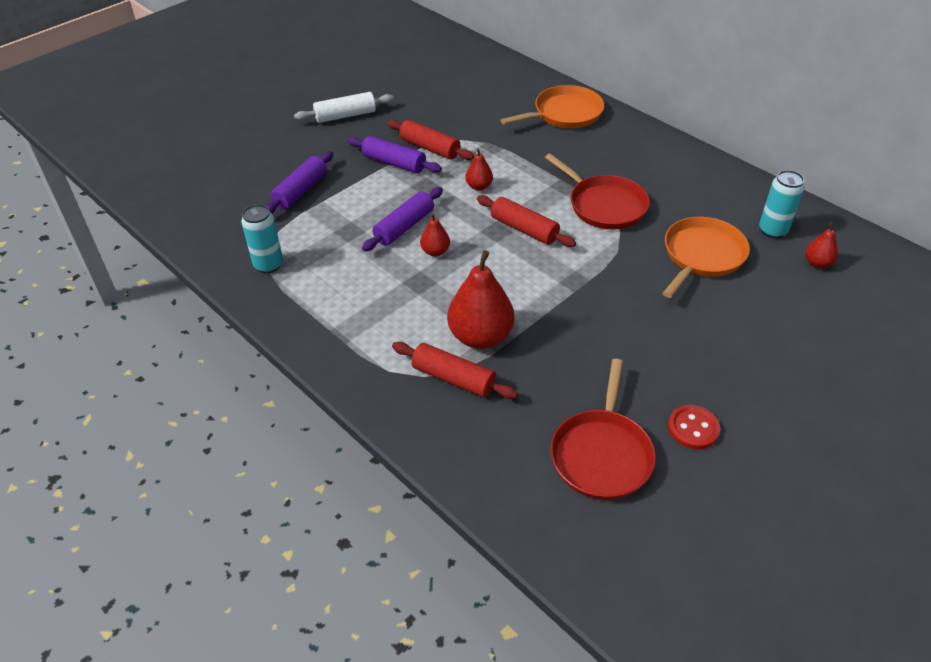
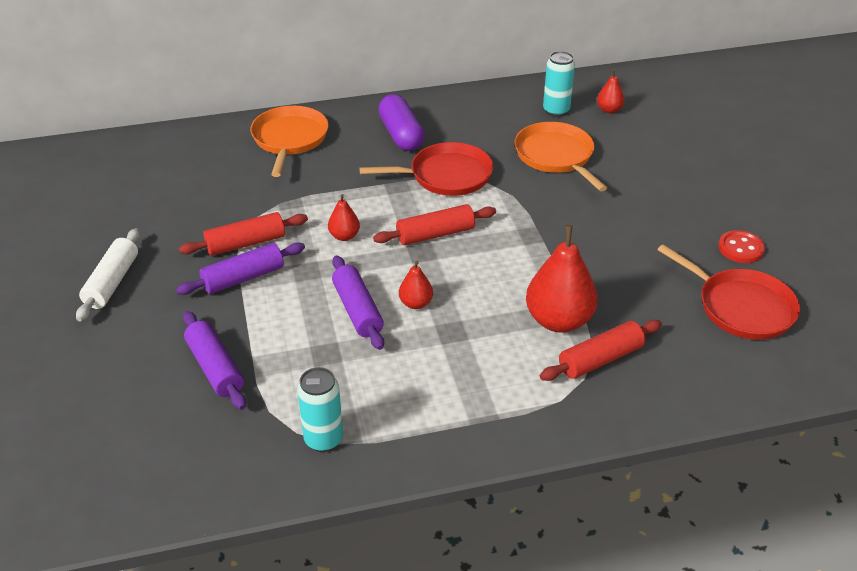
camera: 60 degrees left, 5 degrees down
(631, 161) = (401, 135): none -> purple capsule

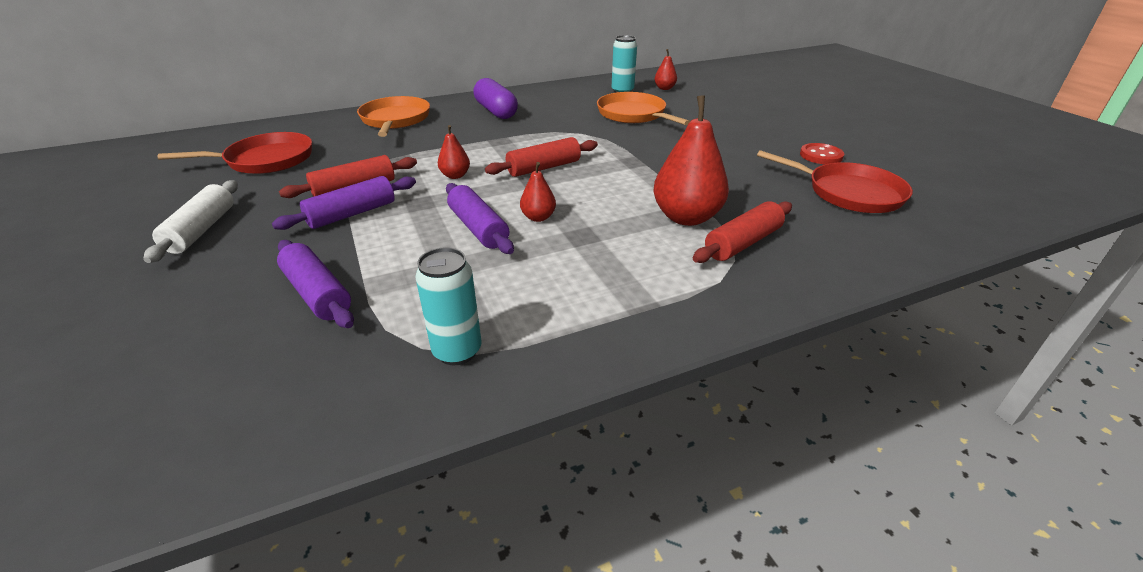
camera: 10 degrees left, 5 degrees down
(446, 176) = (543, 131): red pan -> red pan (266, 160)

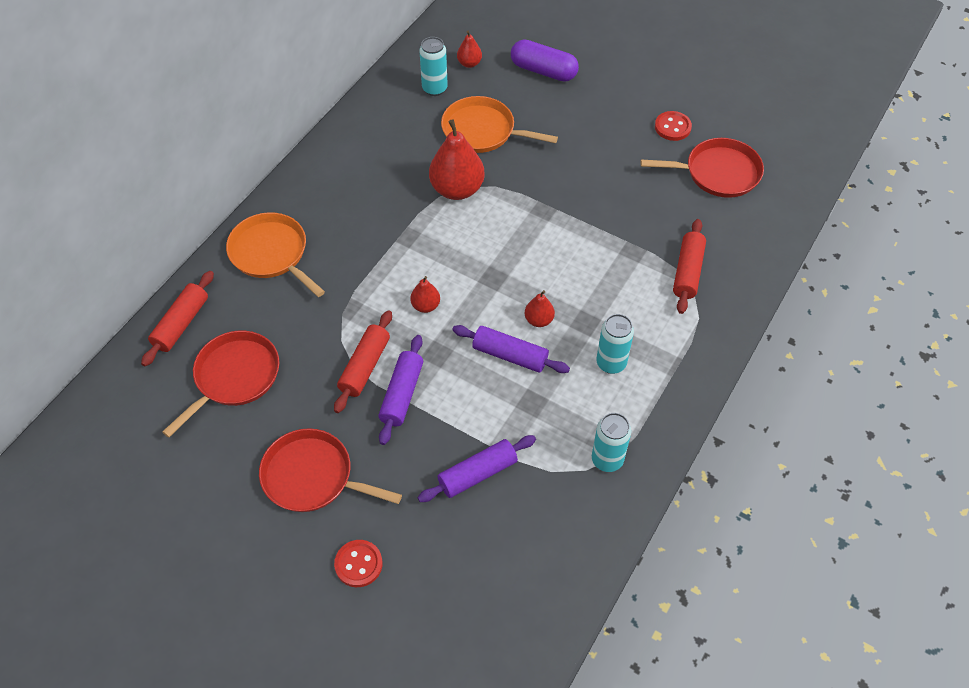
camera: 35 degrees left, 20 degrees up
(111, 304) = (358, 564): none -> red button
(202, 230) = (312, 476): white rolling pin -> red pan
(317, 293) = (477, 474): purple rolling pin -> purple rolling pin turned 45 degrees counterclockwise
(496, 111) = (351, 188): purple capsule -> purple capsule (543, 71)
(544, 168) = (484, 256): red rolling pin -> red rolling pin (181, 324)
(570, 274) = (611, 363): none -> turquoise can
(686, 217) = (635, 263): red pear -> red pear (457, 189)

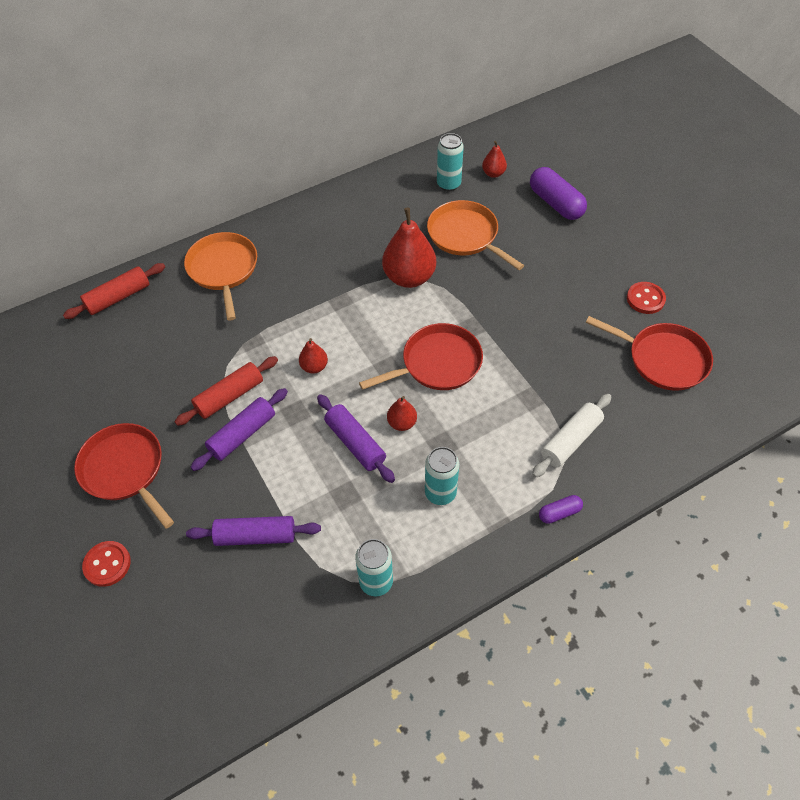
camera: 30 degrees right, 0 degrees up
(234, 377) = (126, 358): red pan -> red pan (437, 363)
(687, 272) = (570, 440): red rolling pin -> white rolling pin
(716, 334) = (559, 513): none -> purple capsule

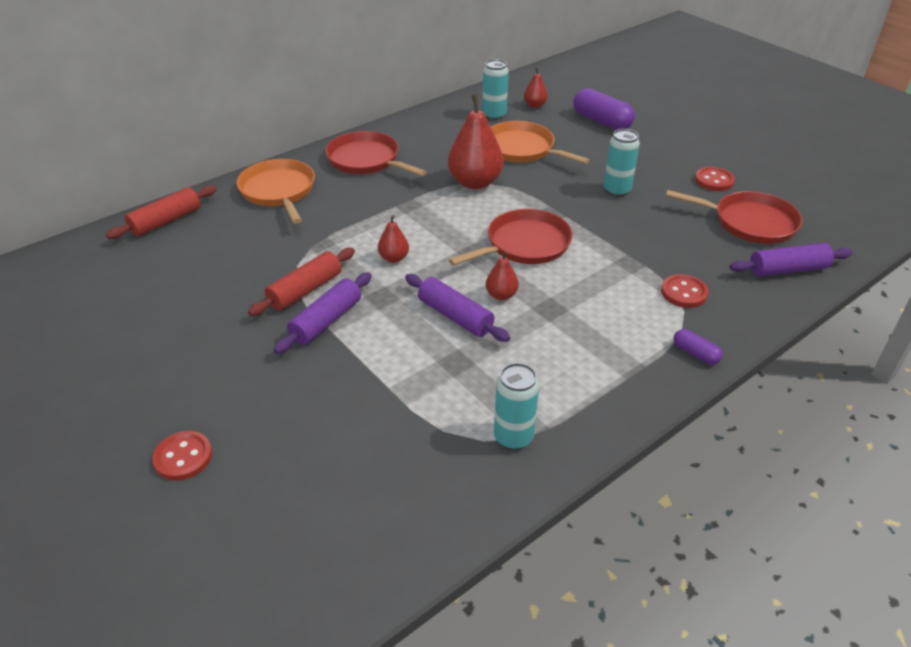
camera: 10 degrees left, 15 degrees down
(125, 470) = (193, 365): red pan -> red pan (366, 160)
(256, 536) = (361, 410): purple rolling pin -> purple rolling pin (787, 269)
(440, 493) = (561, 350): turquoise can -> turquoise can (616, 190)
(559, 513) = (695, 353): purple capsule -> purple capsule turned 75 degrees clockwise
(570, 440) = (684, 293): white rolling pin -> red button

